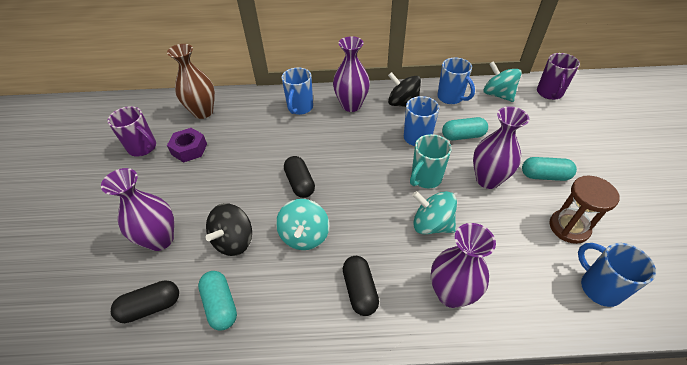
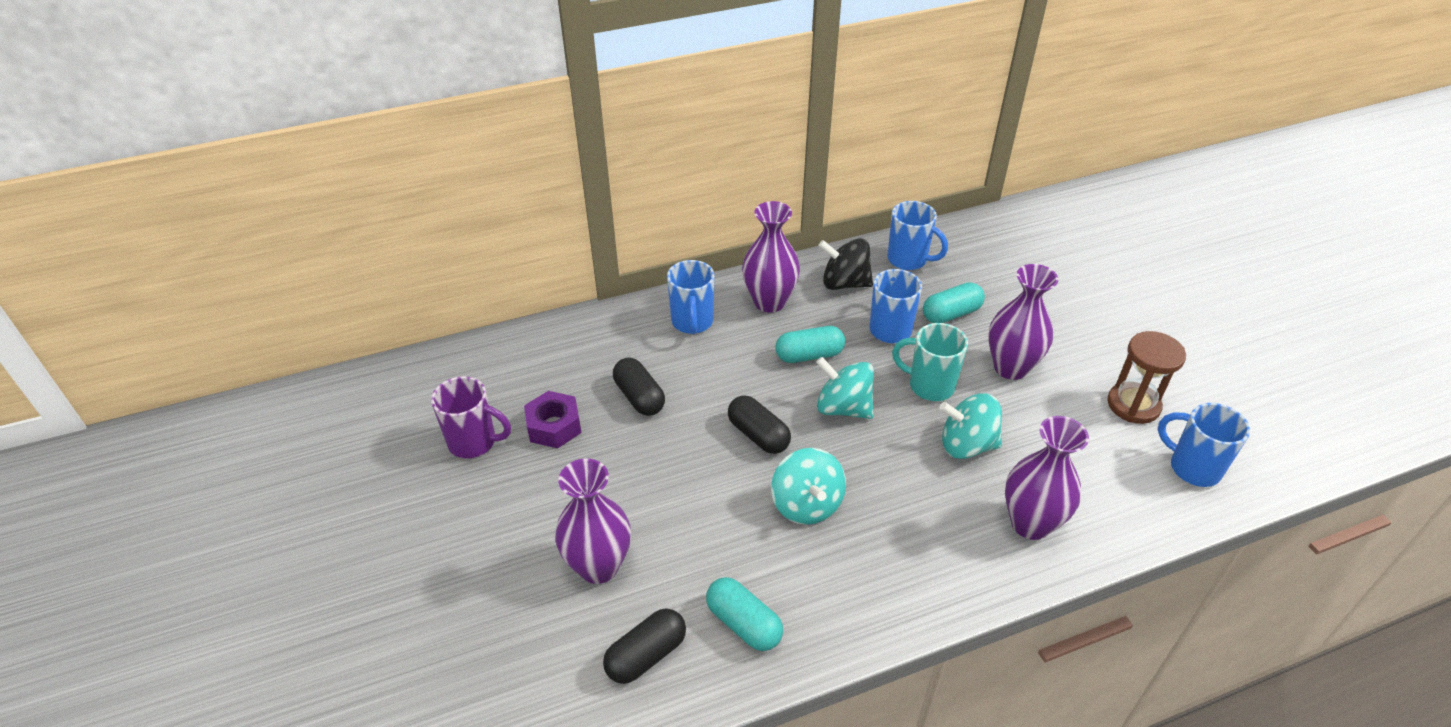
camera: 20 degrees left, 5 degrees down
(203, 112) = (537, 363): brown vase -> none
(234, 241) = (710, 538): black spinning top -> none
(360, 290) = (917, 552): black capsule -> black capsule (639, 397)
(425, 178) = (929, 386): turquoise mug -> turquoise mug turned 90 degrees clockwise
(497, 94) = (971, 242): turquoise spinning top -> turquoise spinning top (843, 408)
(544, 176) = (1079, 345): turquoise capsule -> turquoise capsule (809, 355)
(549, 93) = (1039, 226): purple mug -> none

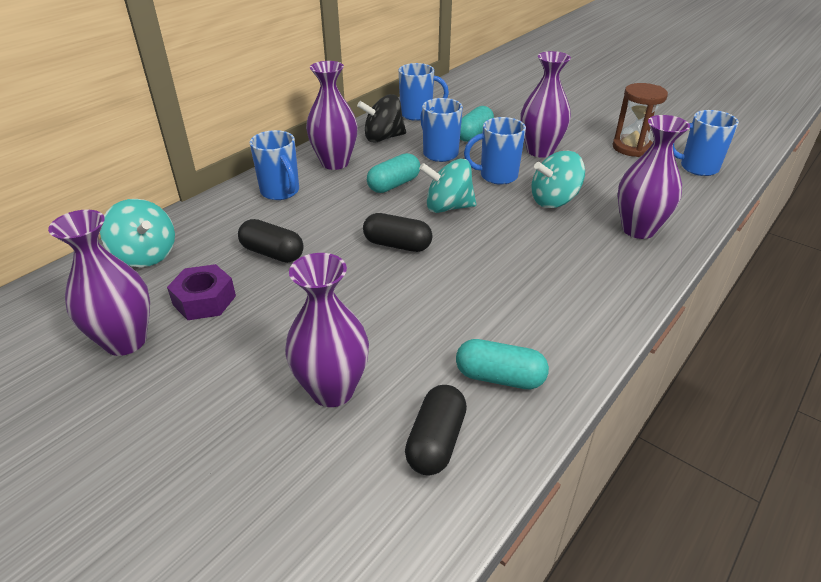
camera: 30 degrees left, 5 degrees down
(474, 442) = (125, 341): purple mug -> purple vase
(806, 504) = (475, 275): turquoise spinning top -> turquoise spinning top (146, 255)
(929, 386) = (497, 176): turquoise mug -> blue mug

